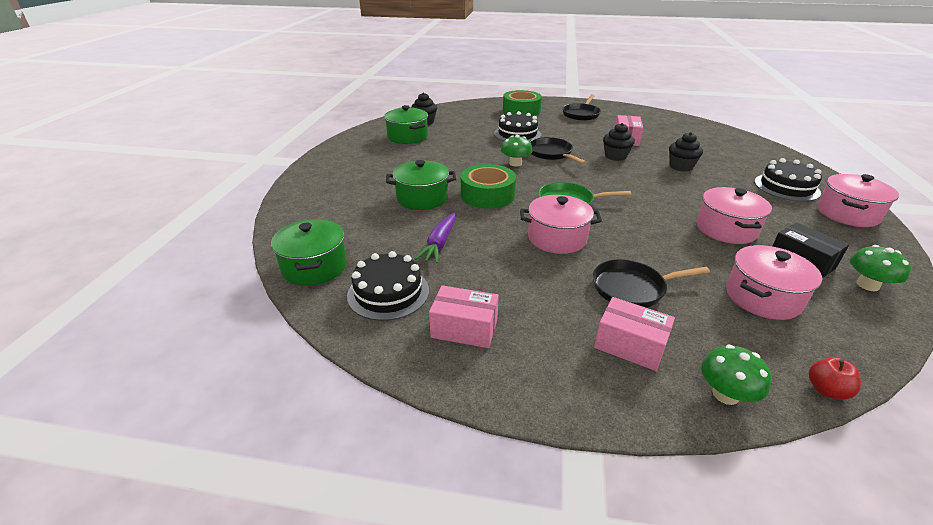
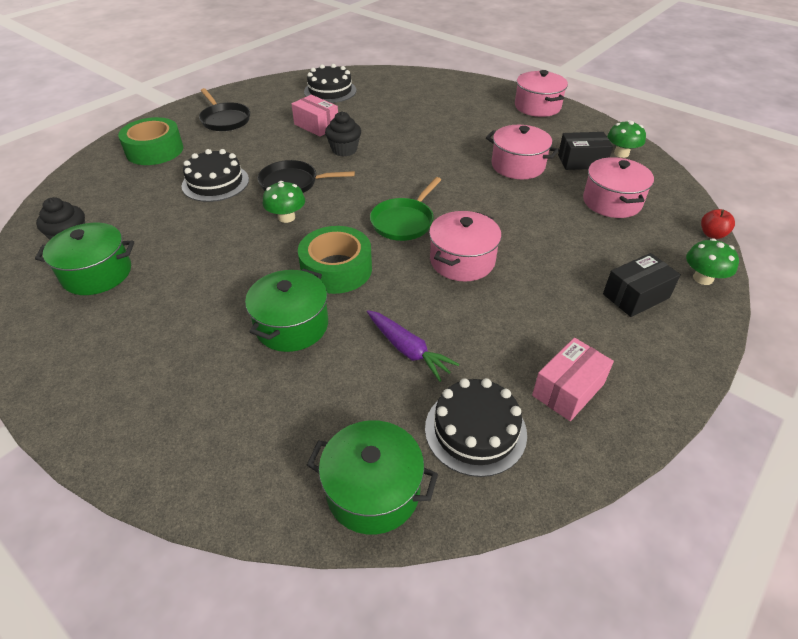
camera: 60 degrees left, 10 degrees up
(630, 345) = (636, 296): pink box -> black box
(632, 288) = (566, 256): black pan -> none
(681, 166) = (402, 129): black cupcake -> none
(786, 187) = (482, 105): black cake -> black cake (330, 91)

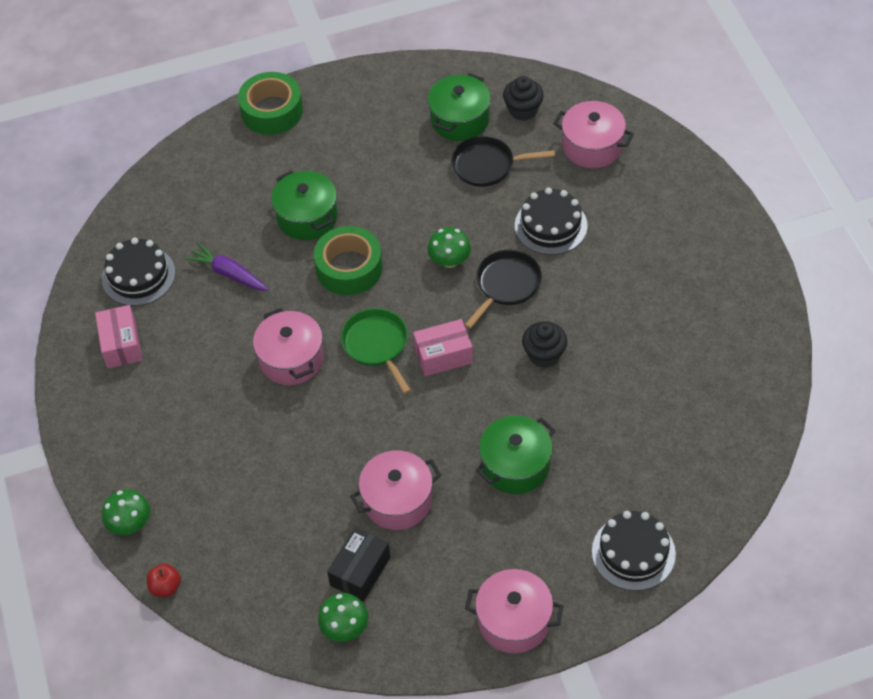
camera: 125 degrees right, 10 degrees up
(154, 150) = (654, 193): green tape -> green tape (272, 111)
(225, 120) = (693, 270): black pan -> black pan (487, 165)
(316, 125) = (620, 351): pink box -> pink box (443, 355)
(330, 91) = (711, 404): black cake -> black cake (633, 552)
(373, 490) = (145, 208): green pot -> green pot (515, 465)
(408, 350) = (229, 273): purple carrot -> purple carrot turned 45 degrees clockwise
(612, 202) = (274, 541): pink pot -> pink pot (592, 146)
(636, 296) = (155, 455): black box -> none

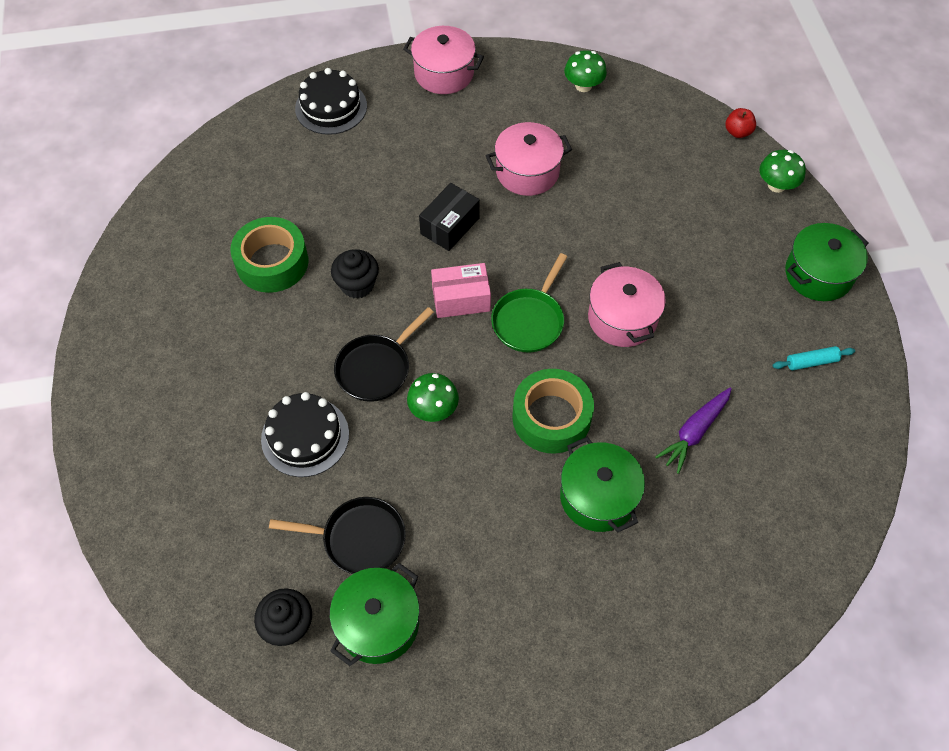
camera: 175 degrees left, 5 degrees up
(121, 344) = (811, 362): pink box -> turquoise rolling pin
(138, 276) = (803, 446): black cake -> none
(229, 273) = (694, 432): purple carrot -> purple carrot turned 90 degrees clockwise
(272, 111) = (641, 688): green tape -> green tape (272, 262)
(360, 571) = (567, 122): black box -> black box (450, 226)
(377, 345) = (529, 320): green pan -> green pan turned 45 degrees clockwise
(515, 465) = (413, 186): green pot -> green pot (818, 274)
(592, 146) = (217, 546): pink pot -> none

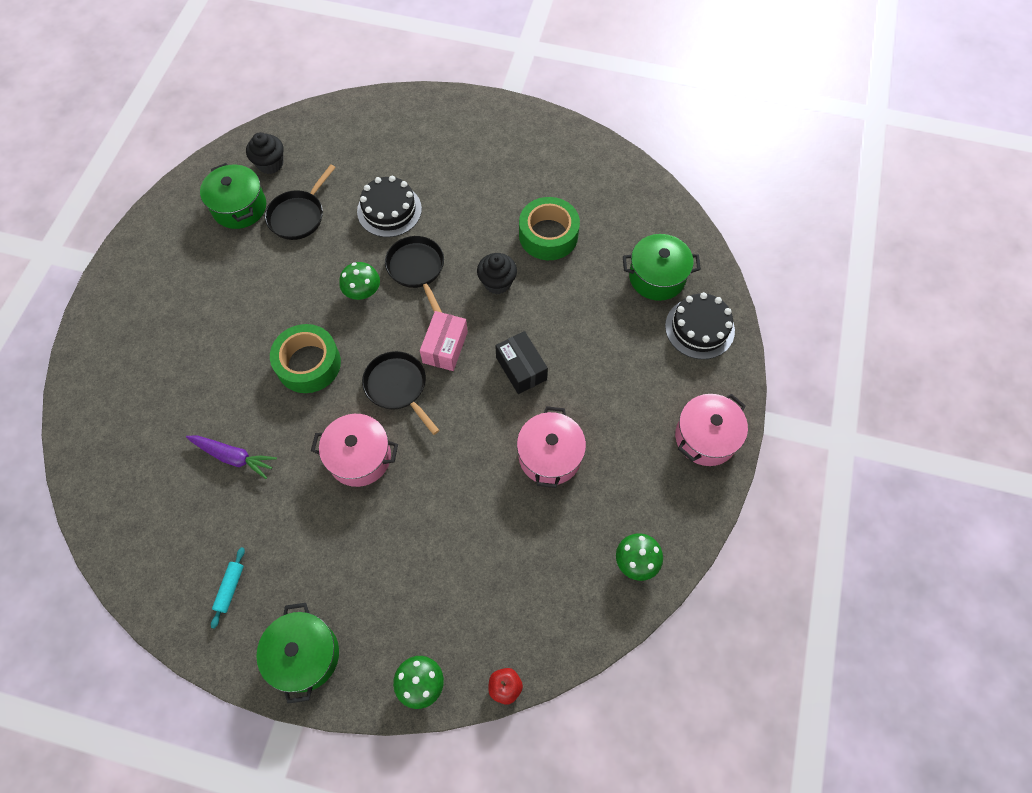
camera: 115 degrees right, 5 degrees up
(529, 320) = (398, 387): green pan -> black pan
(598, 496) = (231, 365): green pot -> green pot (657, 277)
(694, 432) = (233, 457): purple carrot -> purple carrot turned 135 degrees clockwise

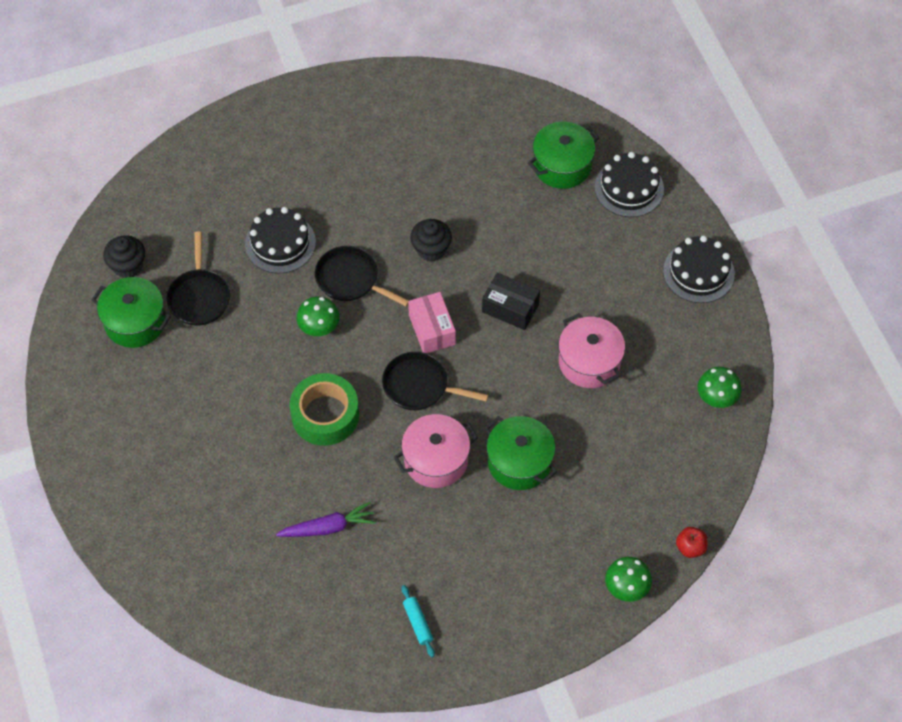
camera: 35 degrees left, 5 degrees down
(304, 655) = (521, 628): green pot -> green pot (519, 462)
(548, 235) = (442, 183): green tape -> none
(705, 437) = (698, 272): pink pot -> black cake

